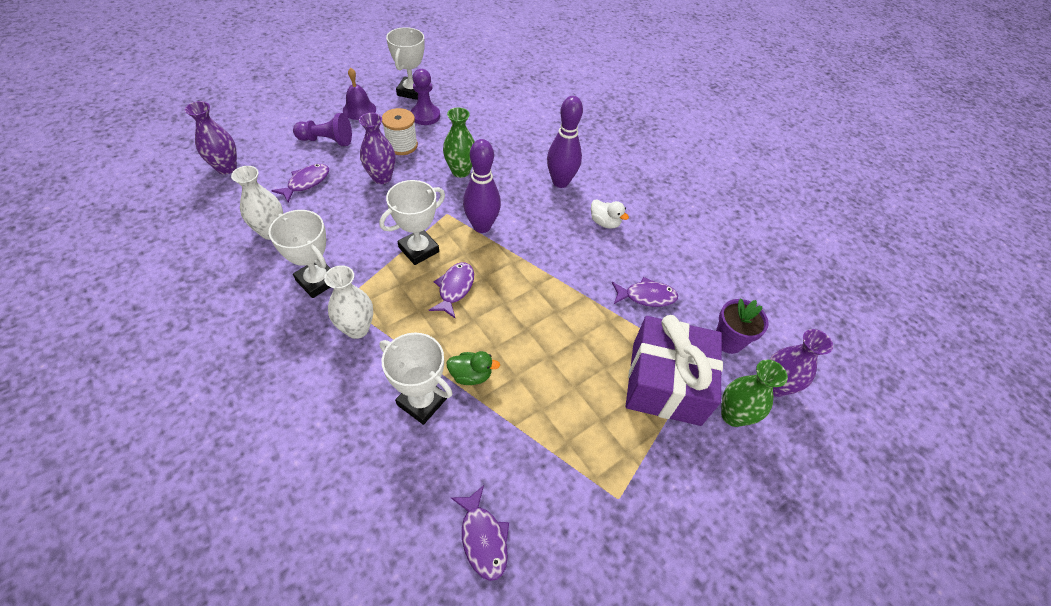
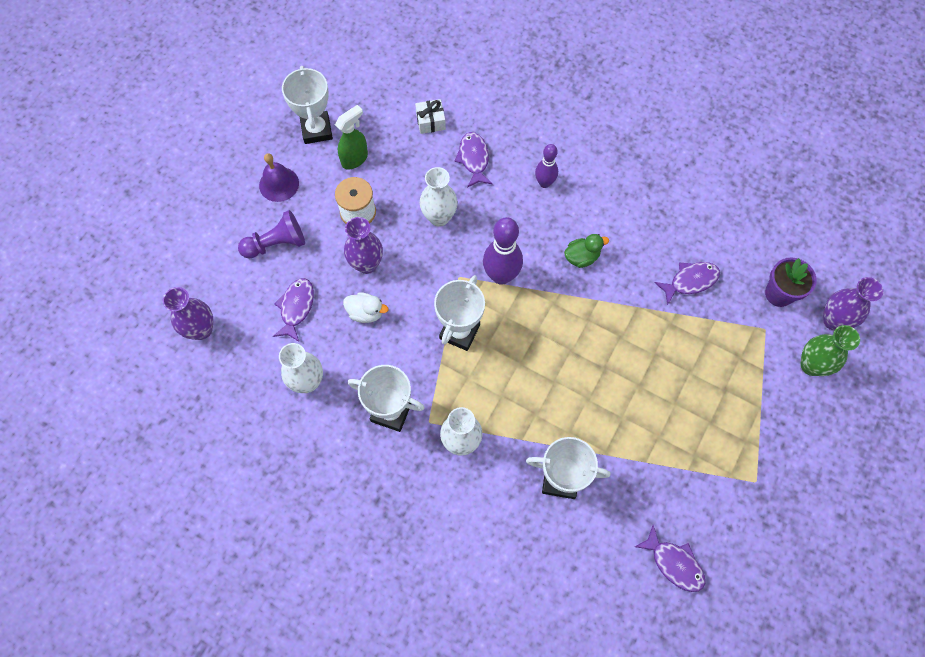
camera: 20 degrees left, 15 degrees up
(425, 116) = (355, 159): purple pawn -> green spray bottle
(455, 288) = (519, 357): purple fish -> purple fish (473, 159)
(460, 171) = (439, 217): green vase -> white vase
(471, 375) = (585, 436): green duck -> green duck (582, 257)
(498, 116) = (430, 121): none -> white gift
(560, 182) = (544, 183): purple bowling pin -> purple bowling pin, size x0.61
(604, 222) = (612, 214): white duck -> white duck (366, 312)
(666, 382) = (746, 361): purple gift -> none

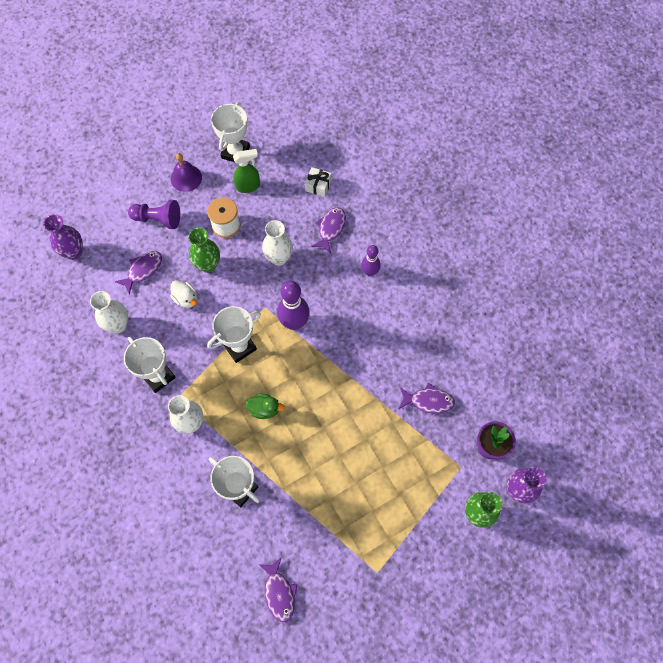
camera: 30 degrees right, 0 degrees up
(366, 264) = (208, 265): purple vase -> green vase
(582, 257) = (360, 340): green duck -> green duck (264, 409)

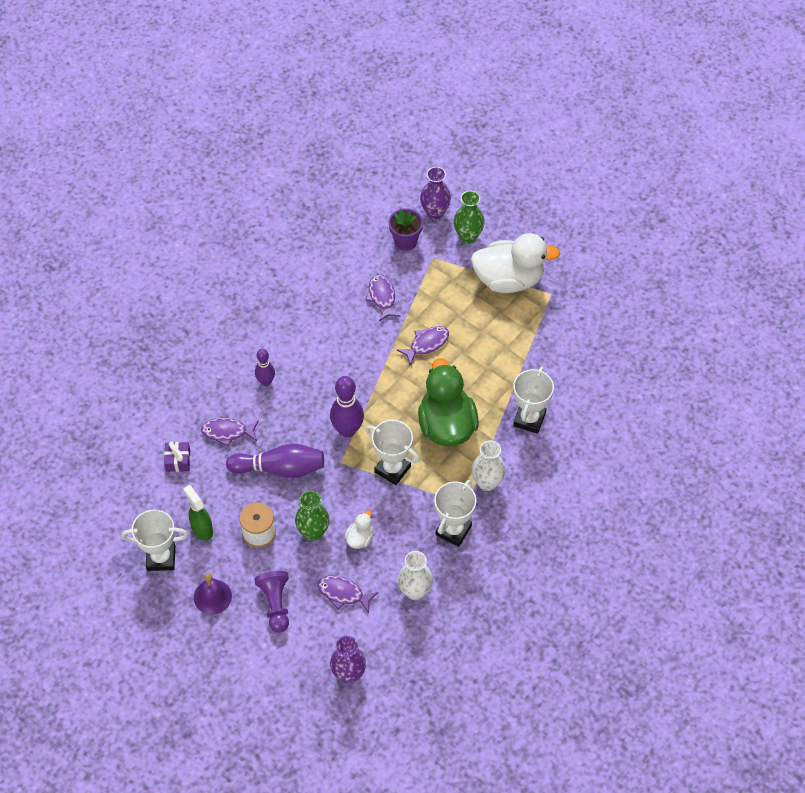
camera: 110 degrees left, 10 degrees down
(264, 409) = (446, 425): green duck -> green duck, size x2.29
(279, 258) = (280, 468): white vase -> purple bowling pin
(279, 593) = (602, 358): purple fish -> purple fish (426, 344)
(318, 185) = (178, 460): white gift -> purple gift
(409, 534) = (509, 279): none -> white duck

